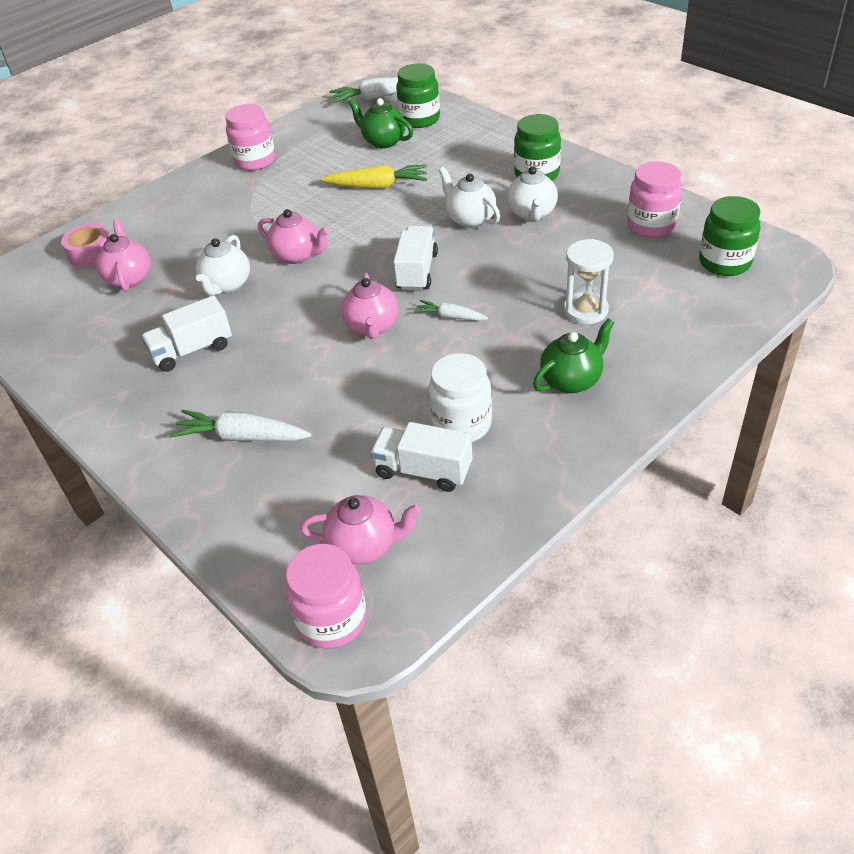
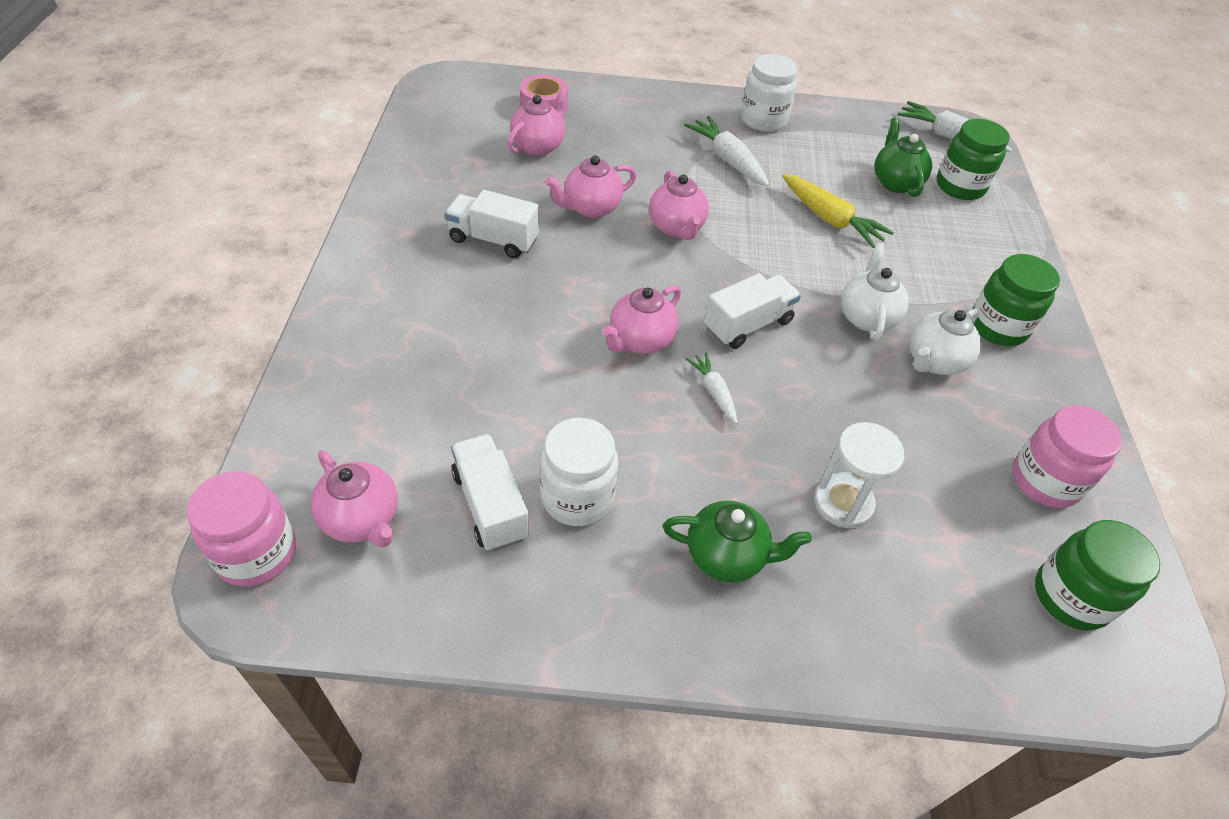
camera: 40 degrees right, 5 degrees up
(227, 285) = (591, 208): white teapot -> pink teapot
(242, 437) = (422, 341): white carrot -> white carrot (727, 159)
(255, 161) = (763, 120): pink jar -> white jar

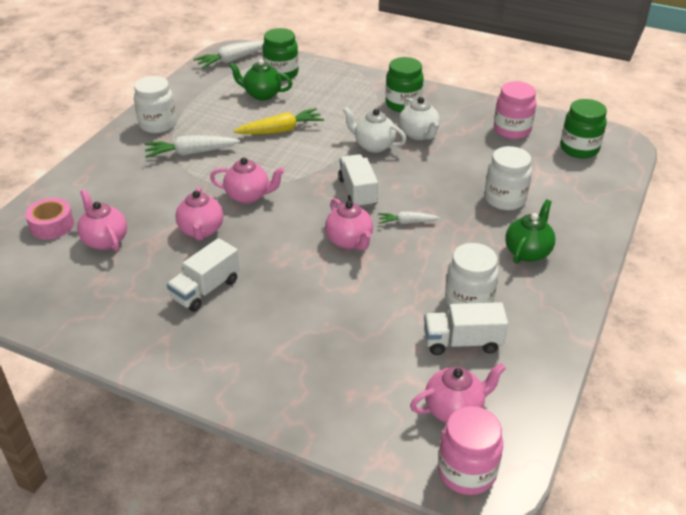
camera: 65 degrees left, 10 degrees down
(843, 503) = (505, 199): white hourglass -> white jar

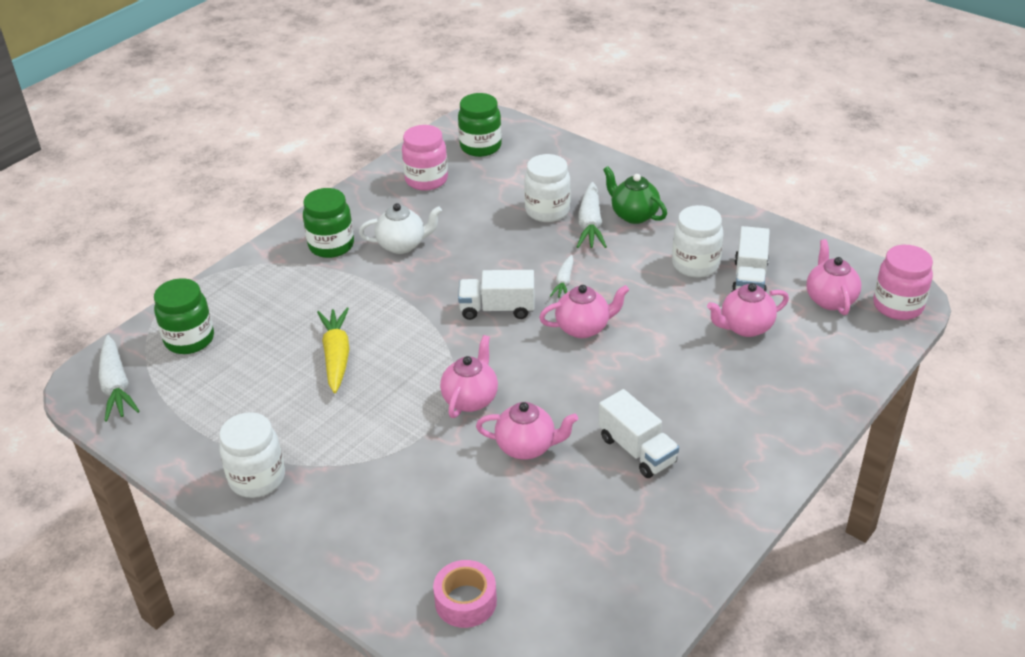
camera: 75 degrees left, 0 degrees up
(105, 240) = (517, 542): pink teapot -> pink teapot (745, 327)
(190, 153) = (349, 447): white carrot -> white carrot (590, 224)
(262, 95) = (236, 364): green teapot -> none
(373, 145) = (409, 283): white teapot -> none

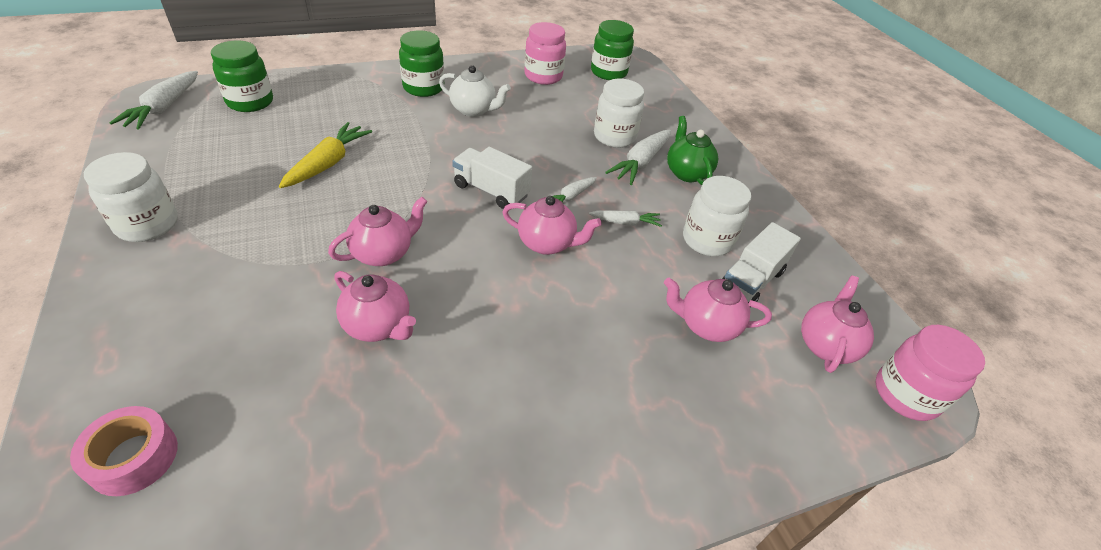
camera: 25 degrees right, 5 degrees up
(625, 281) = (625, 223): none -> white carrot
(637, 450) = (474, 393): white truck -> none

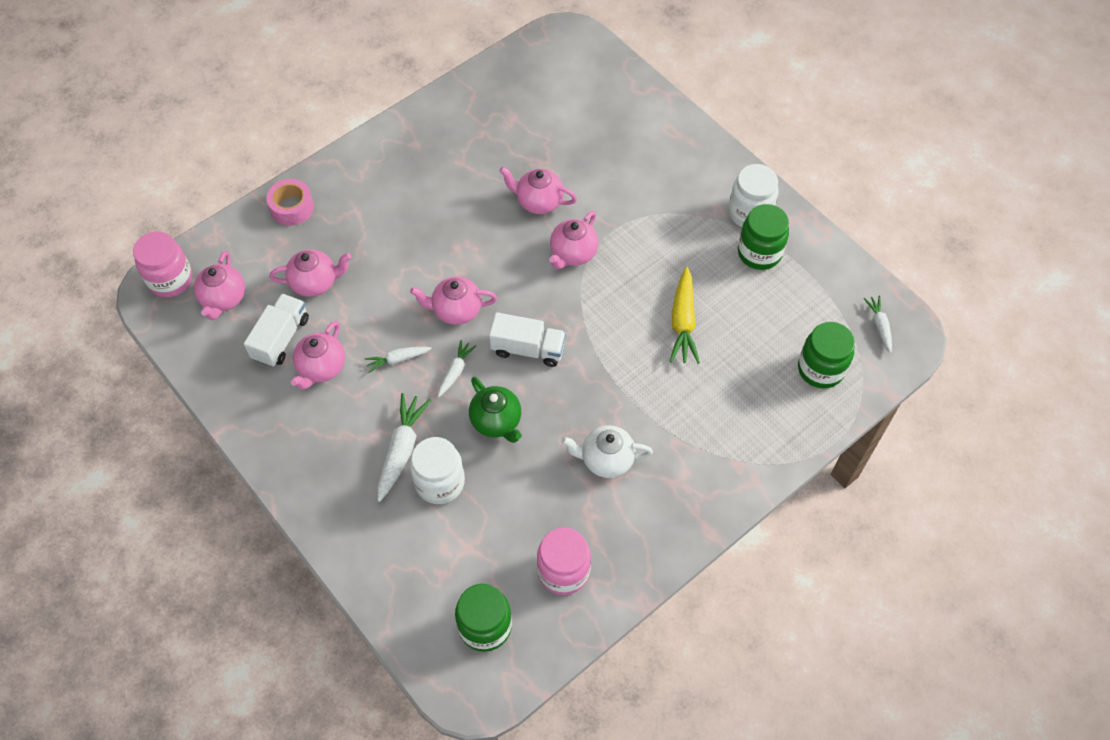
camera: 165 degrees right, 15 degrees up
(134, 458) = (607, 99): pink tape -> pink tape (292, 207)
(163, 108) = (879, 326): white carrot -> white carrot, size x0.59
(423, 88) = (682, 475): green jar -> green jar (759, 253)
(687, 173) = (351, 455): green teapot -> green teapot (496, 421)
(707, 240) = (321, 368): white jar -> pink teapot

